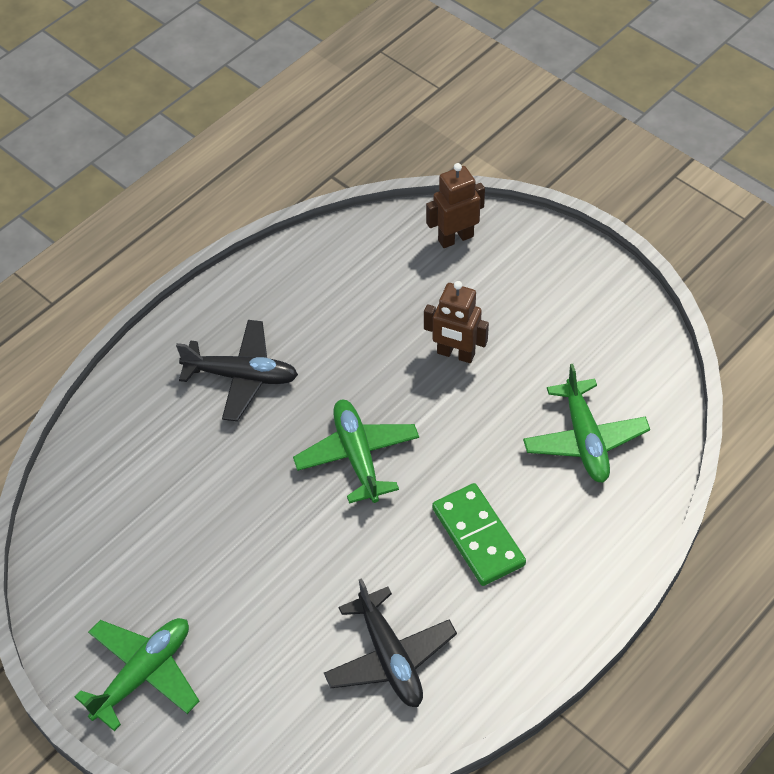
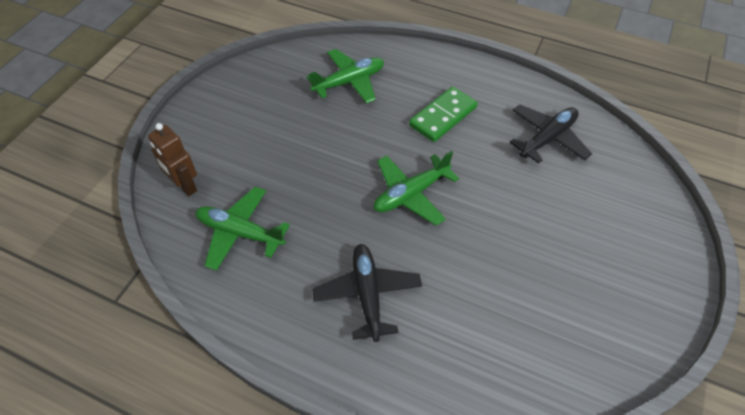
camera: 110 degrees left, 0 degrees up
(143, 674) = (646, 269): green plane -> green plane (240, 233)
(455, 354) = (300, 160): brown robot -> none

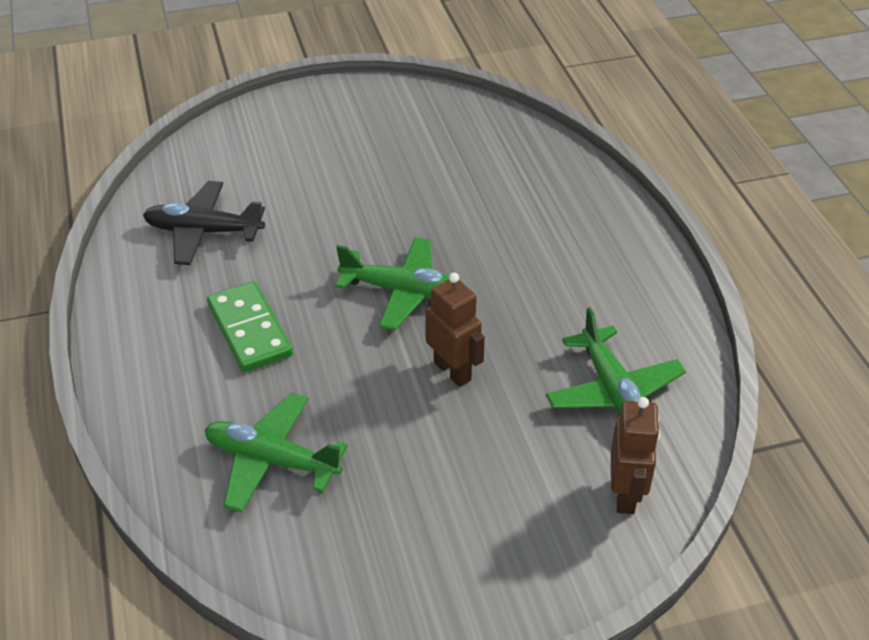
camera: 130 degrees left, 10 degrees down
(330, 175) = (453, 371): none -> brown robot
(367, 294) = (554, 255): black plane -> none
(443, 116) = (249, 330): green domino -> green domino turned 60 degrees clockwise

